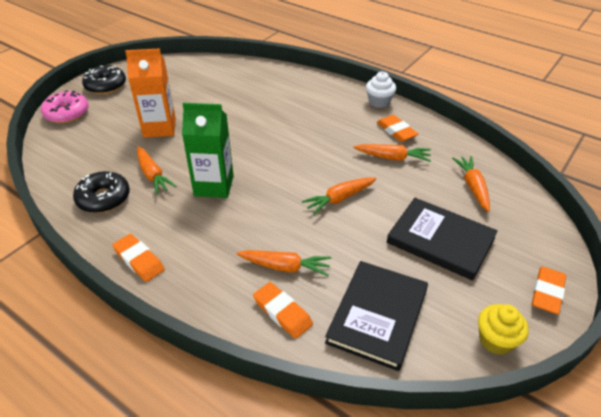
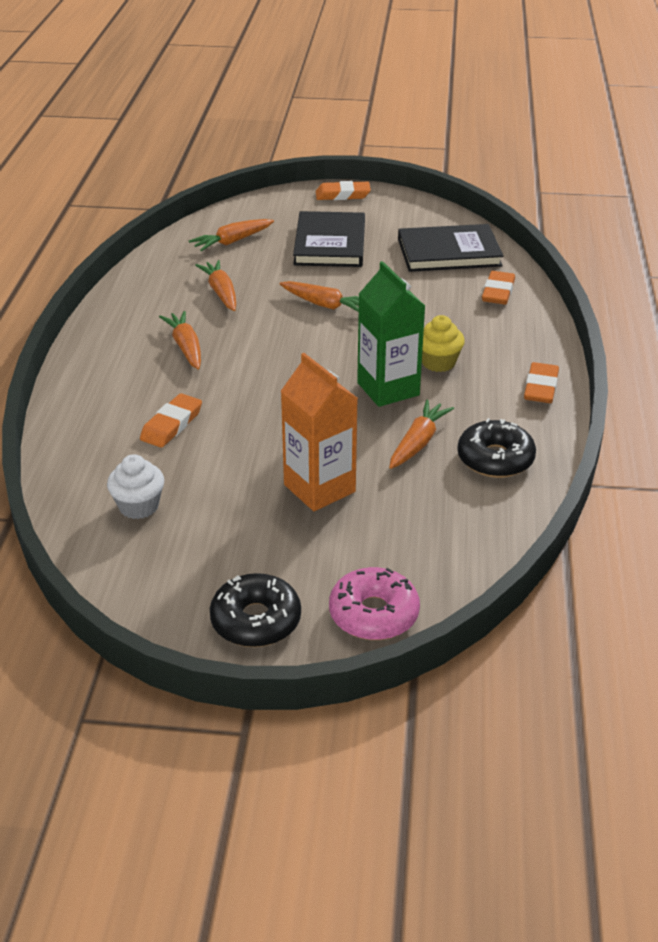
camera: 120 degrees left, 5 degrees down
(285, 267) = (450, 306): orange carrot -> orange carrot (186, 347)
(379, 102) = (99, 329): white cupcake -> white cupcake (139, 506)
(396, 131) = (162, 302): orange eraser -> orange eraser (171, 425)
(496, 340) = (414, 206): yellow cupcake -> yellow cupcake (438, 362)

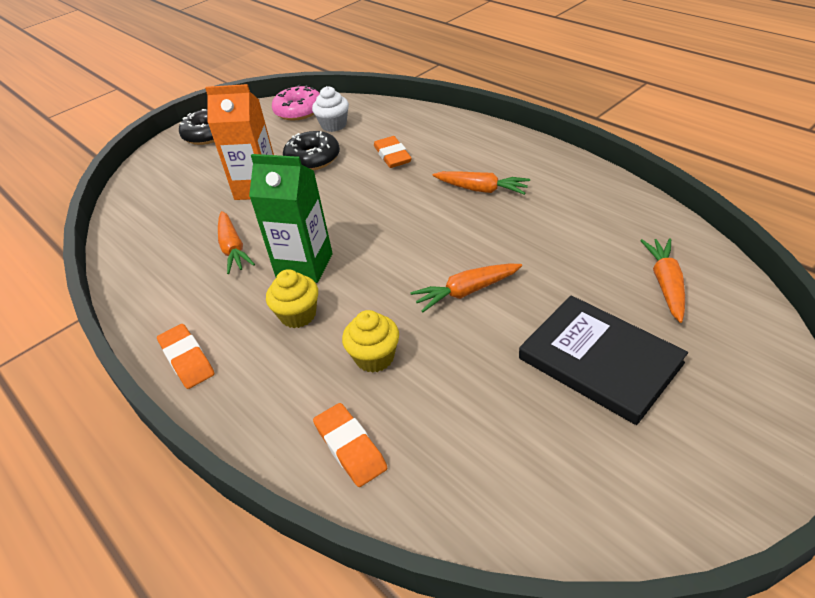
camera: 135 degrees right, 5 degrees up
(221, 293) = (555, 237): orange carrot -> none
(342, 195) = (753, 455): orange eraser -> none
(373, 614) = (154, 168): pink donut -> pink donut (299, 111)
(429, 313) = (374, 357): none -> yellow cupcake
(449, 252) = (482, 465): black book -> none
(495, 459) = (167, 276): black donut -> black donut (313, 159)

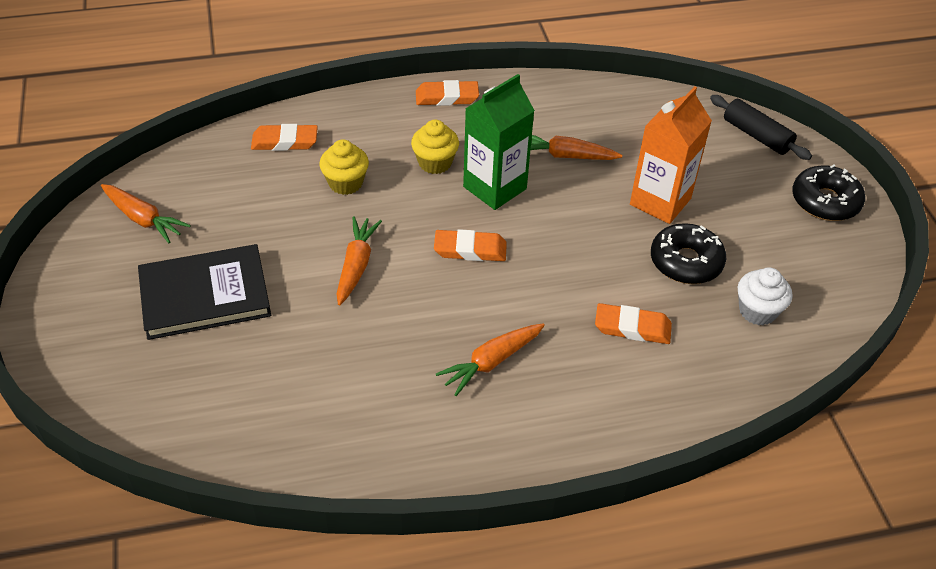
camera: 115 degrees right, 5 degrees up
(147, 177) = (756, 136): none -> black rolling pin
(299, 111) = (828, 296): pink donut -> none
(388, 245) = (470, 249): none -> orange eraser
(666, 284) = (221, 396): orange carrot -> orange carrot (143, 219)

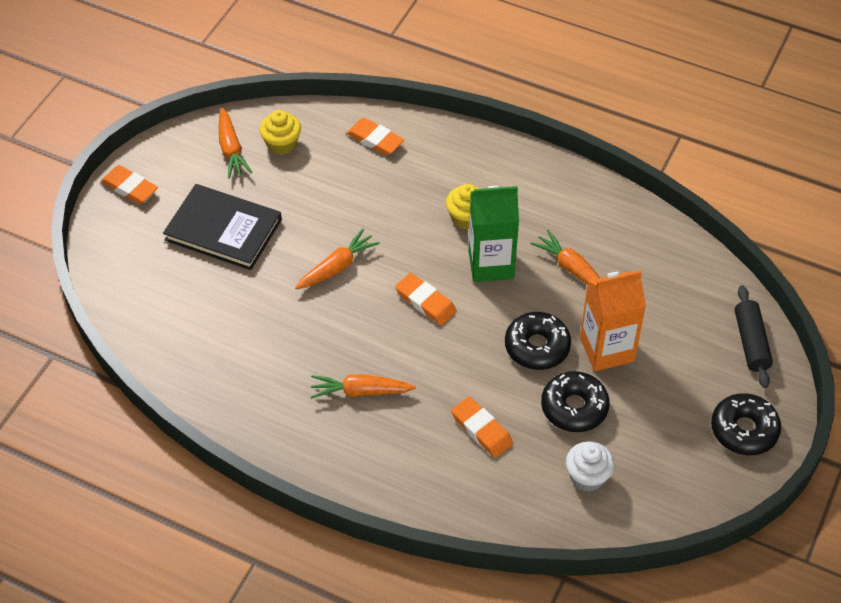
camera: 40 degrees right, 5 degrees up
(345, 183) = (387, 198): yellow cupcake -> yellow cupcake (282, 144)
(447, 97) = (529, 167): orange eraser -> orange eraser (130, 187)
(603, 231) = (537, 347): none -> black donut

